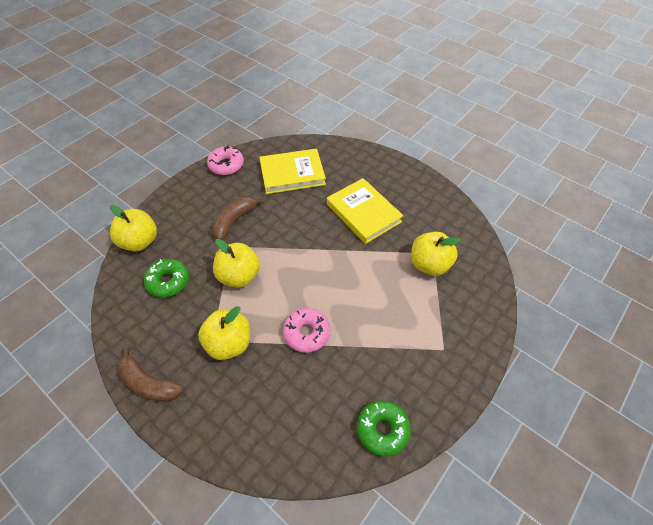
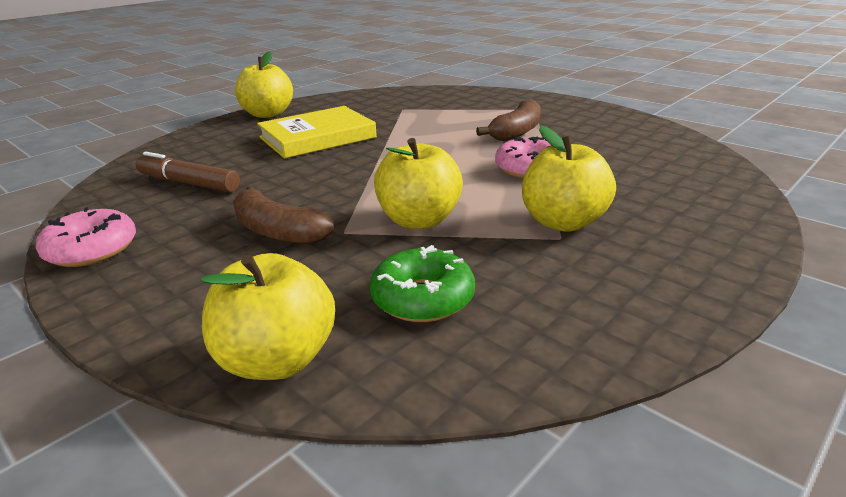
camera: 85 degrees left, 25 degrees down
(149, 383) = (678, 296): brown banana -> brown banana (517, 132)
(292, 174) = (189, 183): yellow book -> brown marker
(382, 430) = (647, 133): green donut -> none
(429, 264) = (419, 110): yellow apple -> yellow apple (268, 114)

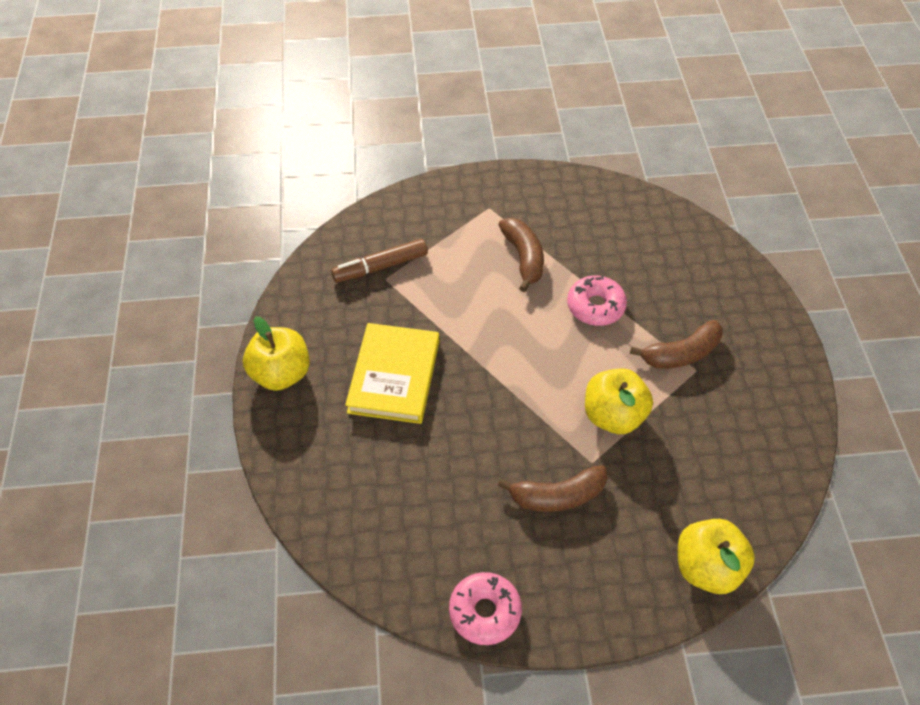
camera: 50 degrees left, 25 degrees up
(189, 183) = (411, 508): brown marker -> brown marker (381, 267)
(422, 298) = (703, 475): green donut -> none
(563, 222) = (681, 354): yellow apple -> brown banana

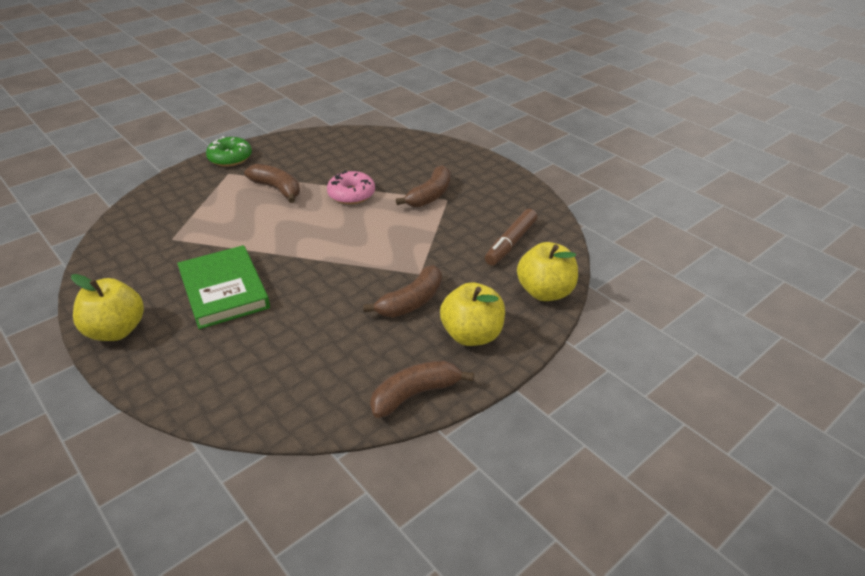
camera: 35 degrees left, 15 degrees down
(381, 267) = (162, 233): brown marker -> brown marker (511, 243)
(394, 376) = (224, 290): yellow book -> green book
(485, 612) = (415, 394): pink donut -> brown banana
(504, 184) = (230, 158): none -> green donut
(613, 416) = (413, 243): yellow apple -> yellow apple (472, 335)

